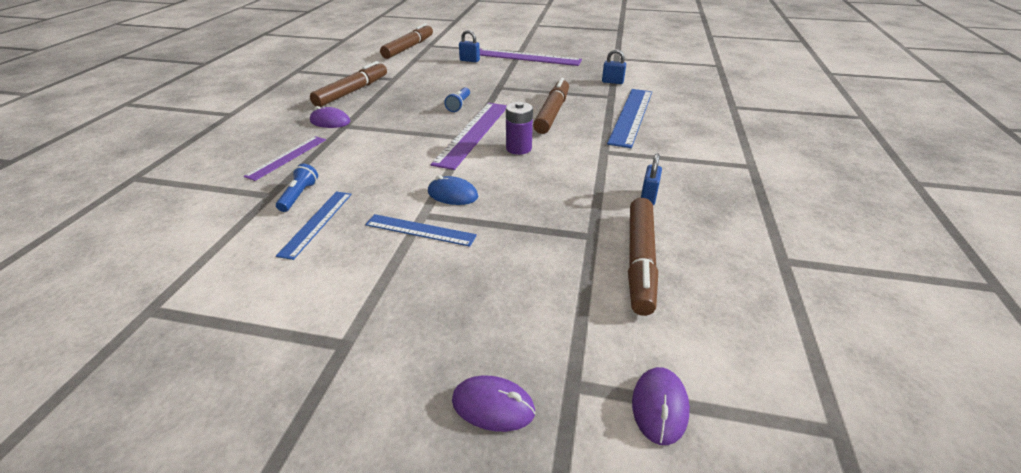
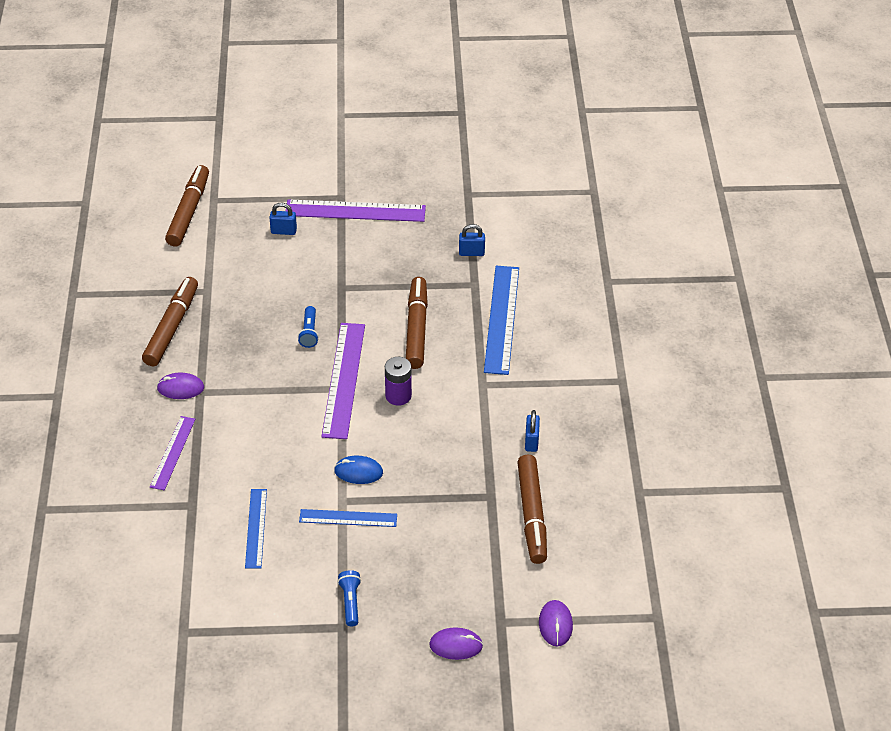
camera: 15 degrees left, 10 degrees up
(299, 195) = (219, 500): blue flashlight -> blue flashlight (350, 602)

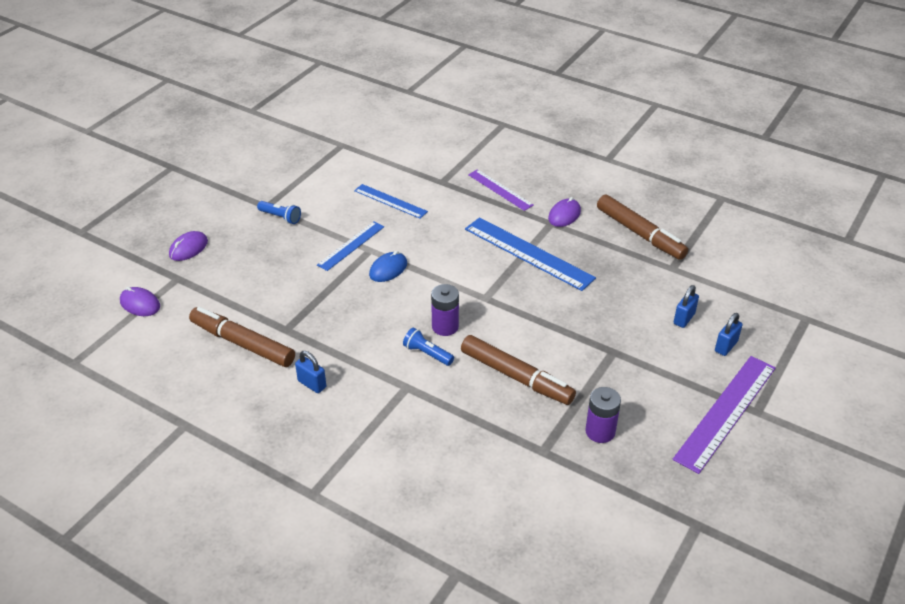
camera: 125 degrees right, 5 degrees down
(188, 211) = (796, 296): brown marker -> none
(309, 332) = (569, 306): blue flashlight -> blue flashlight (427, 353)
(343, 379) = (494, 303): purple ruler -> none
(430, 264) = (600, 431): none -> purple battery
(471, 253) = (593, 474): blue padlock -> blue padlock (684, 319)
(502, 319) = (476, 446): blue ruler -> blue ruler (528, 253)

